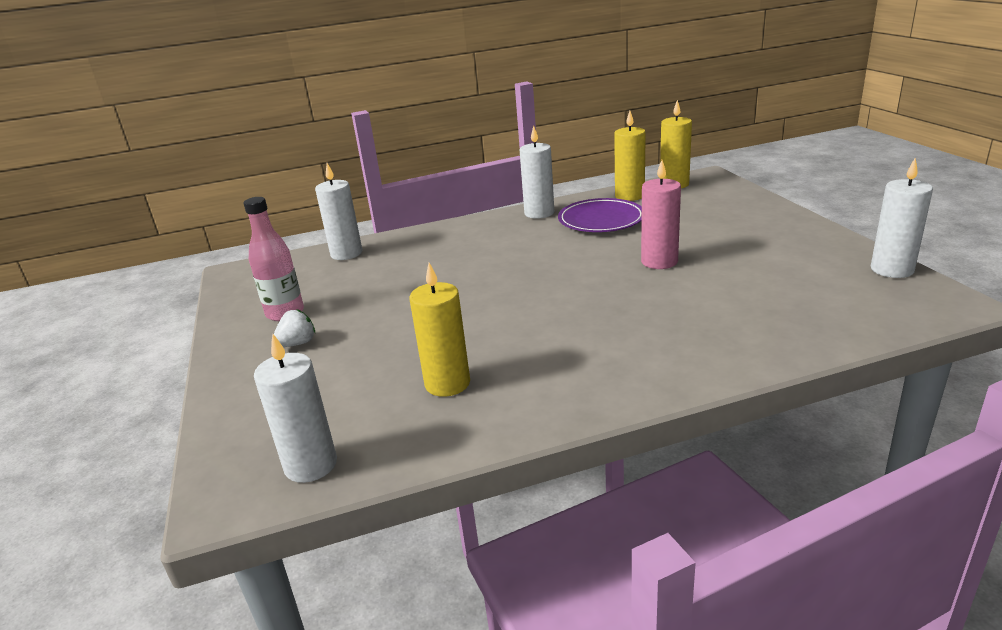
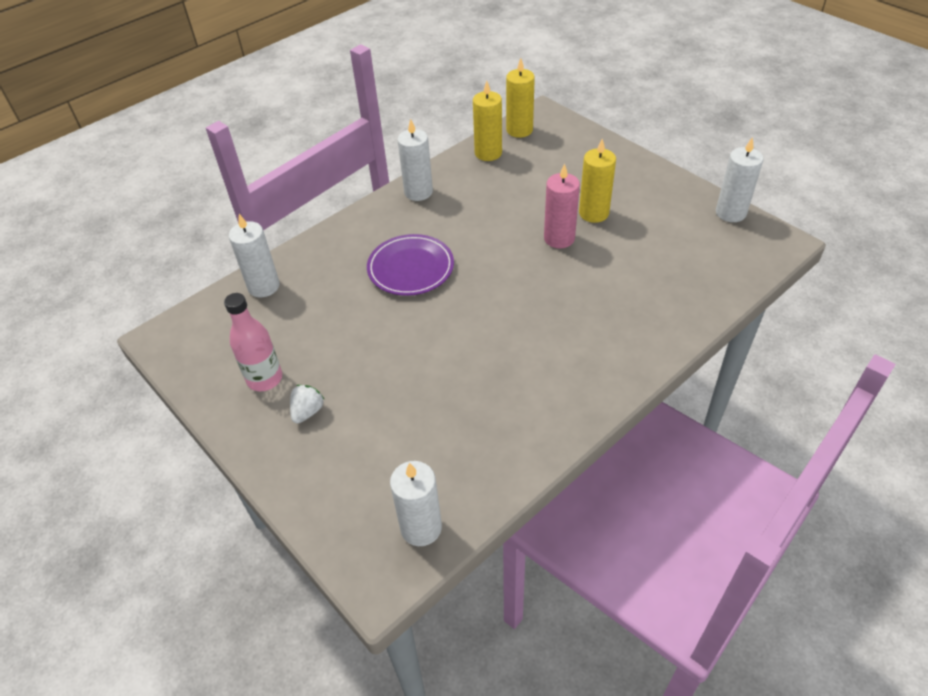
camera: 25 degrees left, 20 degrees up
(447, 383) = (471, 418): yellow candle -> yellow candle (593, 213)
(601, 220) = (481, 192): purple plate -> purple plate (410, 268)

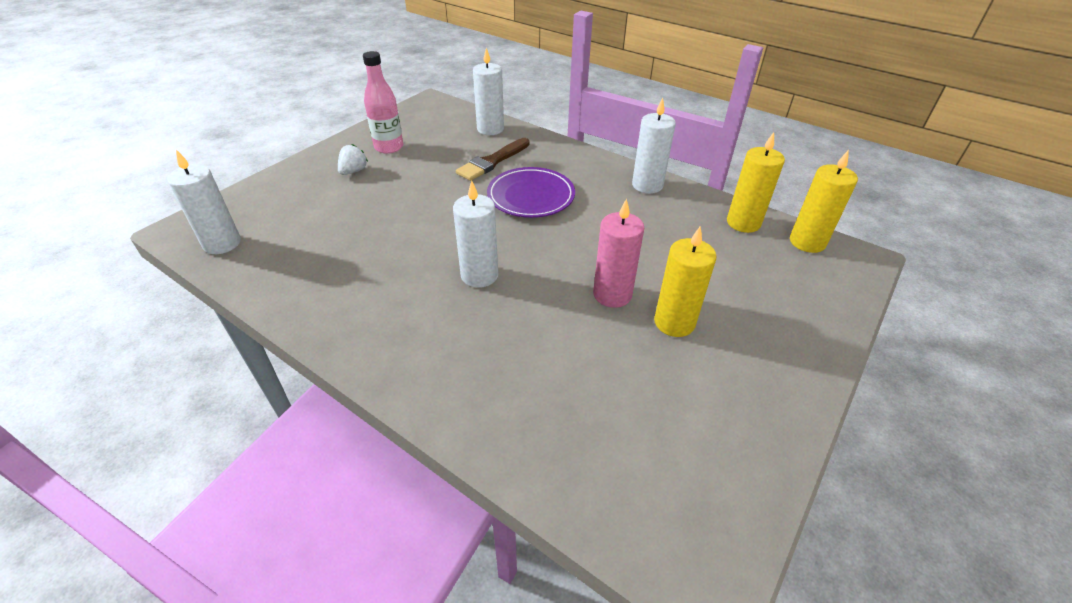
camera: 75 degrees right, 5 degrees down
(308, 411) = (353, 171): white strawberry -> white strawberry turned 75 degrees counterclockwise
(335, 290) = (492, 161): none -> brown brush
(730, 213) = (753, 493): white candle -> white candle (479, 275)

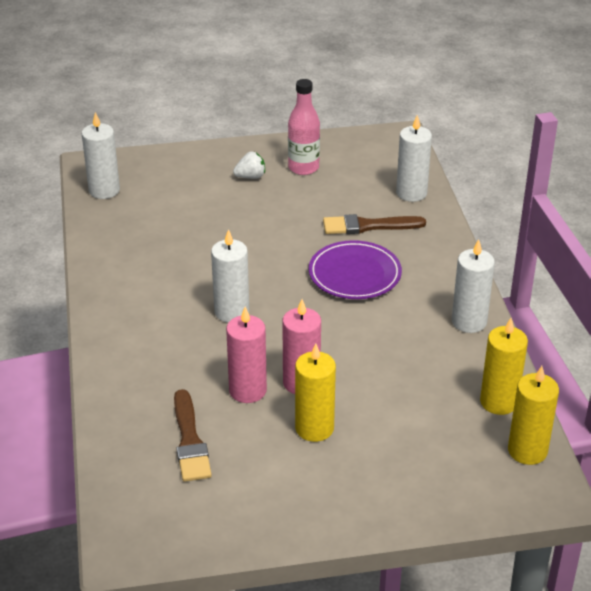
camera: 45 degrees right, 5 degrees down
(584, 329) = (247, 390): none -> pink candle
(603, 409) = (190, 440): none -> brown brush

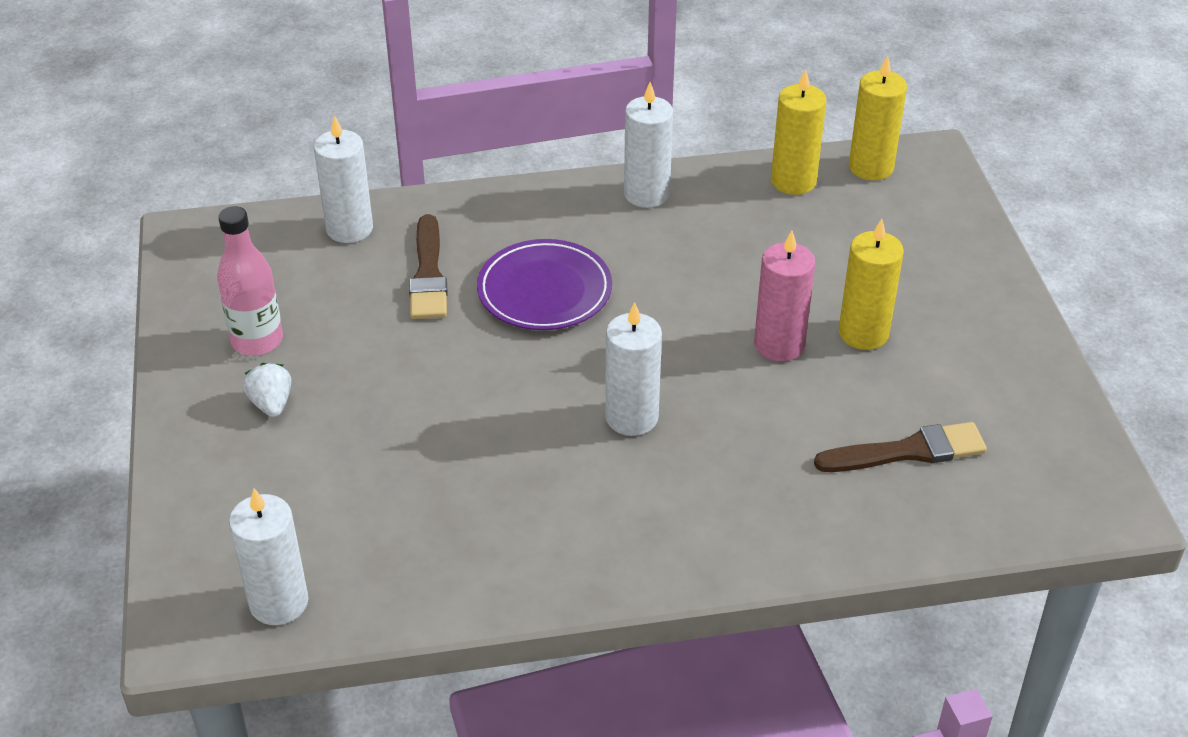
camera: 90 degrees left, 5 degrees up
(247, 390) = (801, 396): pink candle -> none

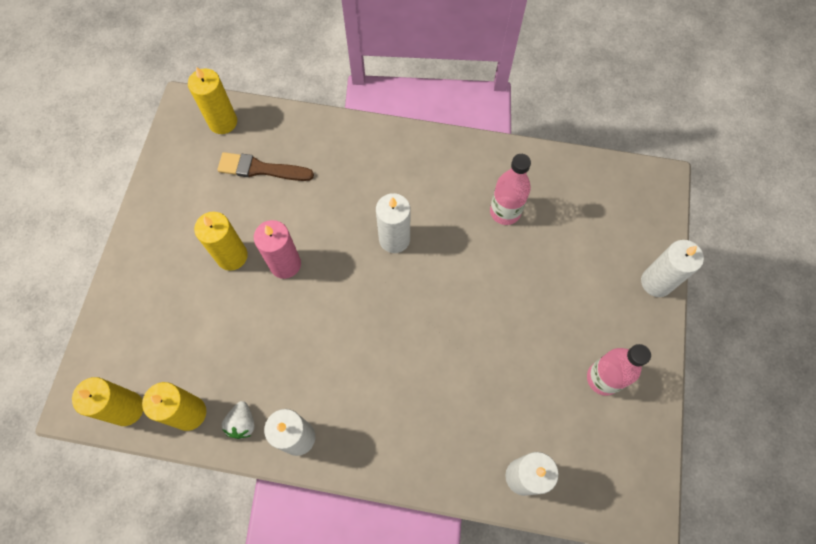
camera: 160 degrees left, 25 degrees up
(271, 404) = (600, 319): white strawberry -> white strawberry (242, 423)
(279, 602) = (611, 183): white candle -> white candle (656, 282)
(428, 274) = (478, 405): brown brush -> none
(463, 504) = (505, 212): none -> pink bottle
(544, 291) = (406, 360): purple plate -> none
(1029, 502) = (223, 122): none -> yellow candle

